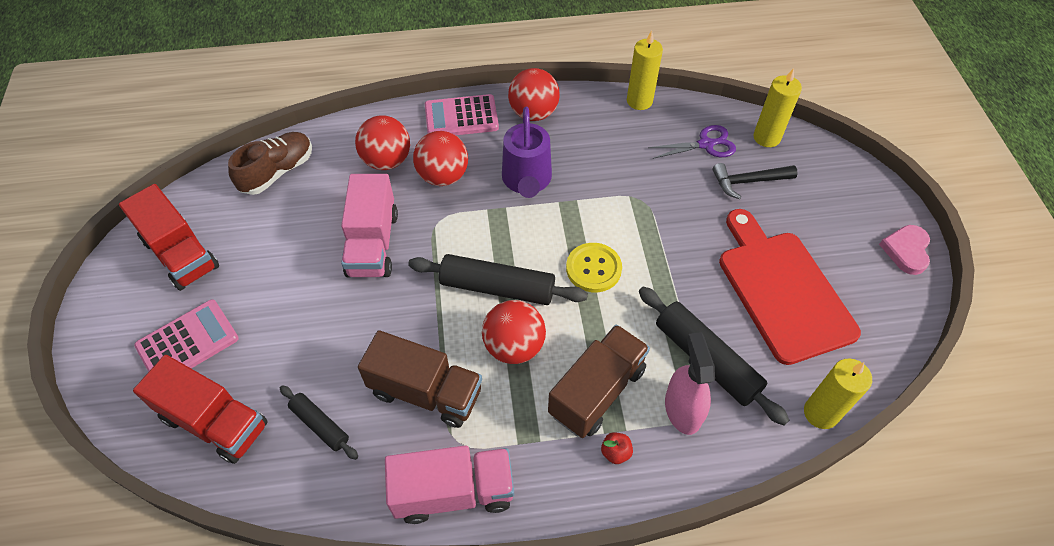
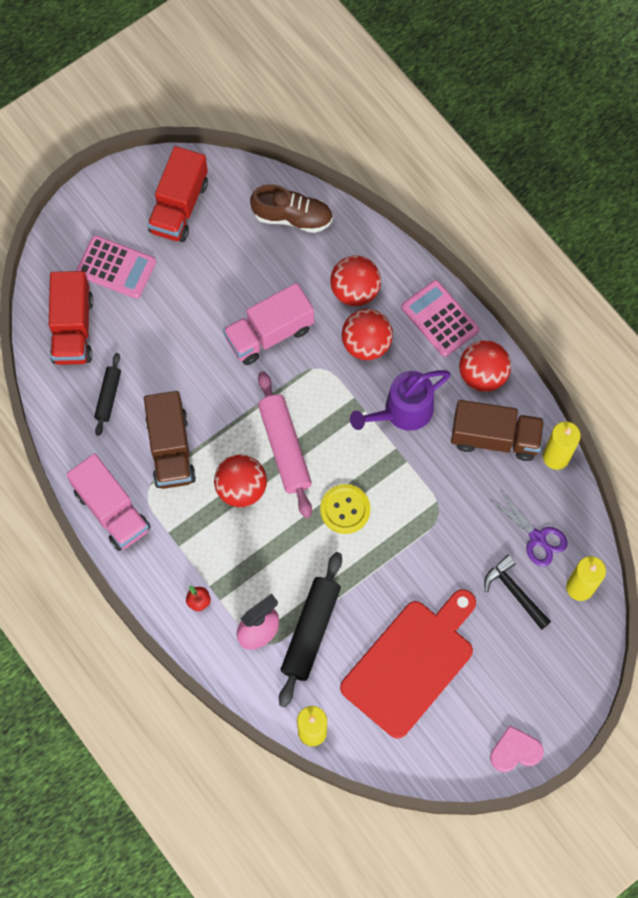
camera: 60 degrees right, 15 degrees up
(497, 288) = (284, 448): black rolling pin -> pink rolling pin
(597, 391) = (238, 565): brown truck -> brown truck (495, 438)

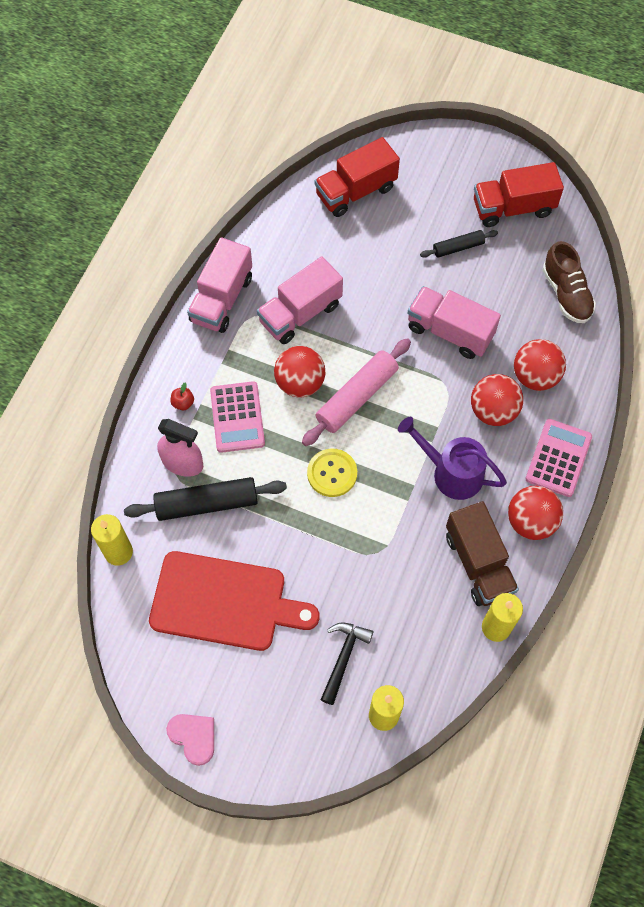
camera: 60 degrees right, 5 degrees down
(108, 396) = (316, 245): black rolling pin -> black rolling pin (458, 247)
(116, 267) = (428, 192): pink calculator -> pink calculator (237, 417)
(171, 449) = (300, 313): brown truck -> pink truck
(537, 538) = (407, 651): purple scissors -> none

